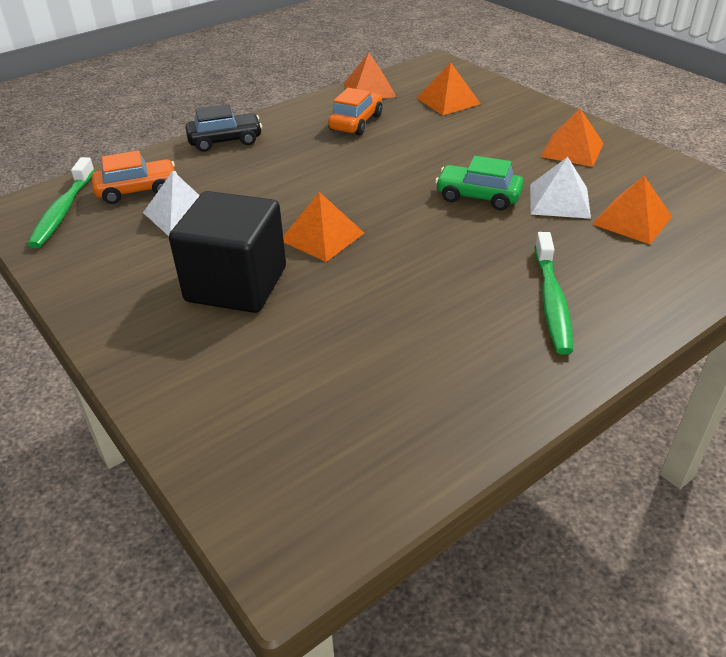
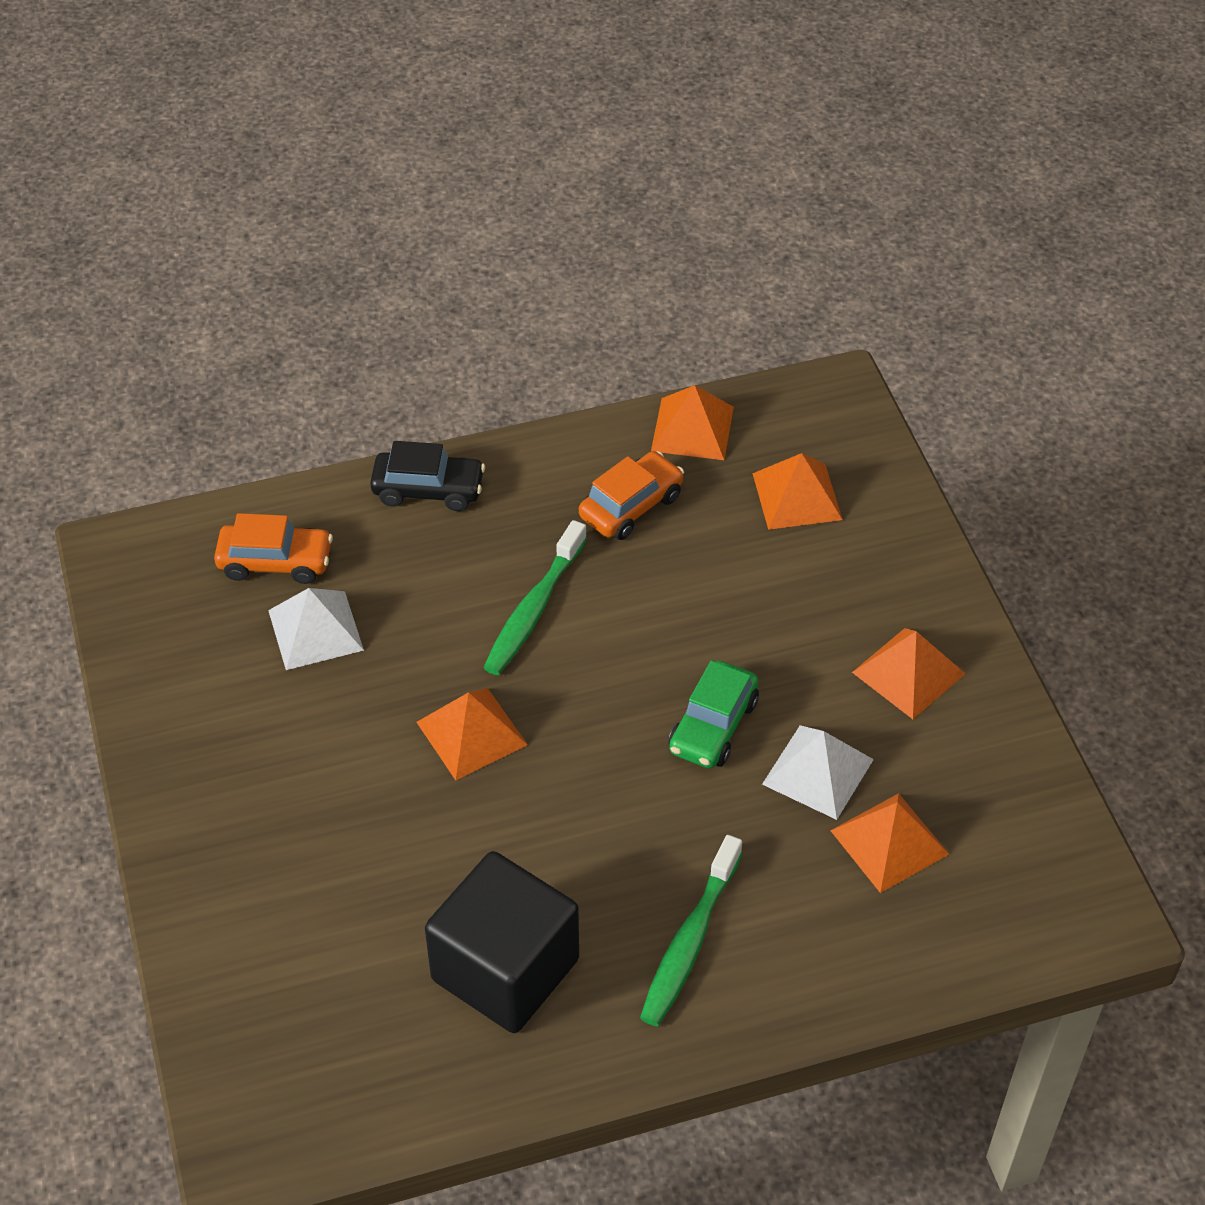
camera: 20 degrees right, 10 degrees up
(63, 211) = (172, 573): green toothbrush -> green toothbrush (534, 609)
(236, 284) = (334, 782): black cube -> black cube (505, 969)
(478, 196) = (713, 726): green car -> green car turned 105 degrees counterclockwise

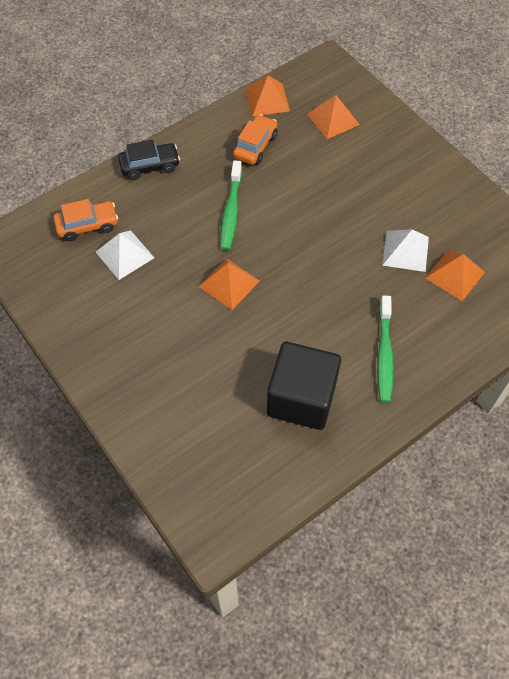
camera: 20 degrees left, 10 degrees up
(713, 726) = (346, 244): green car -> none
(908, 673) = (425, 190): orange pyramid -> none

